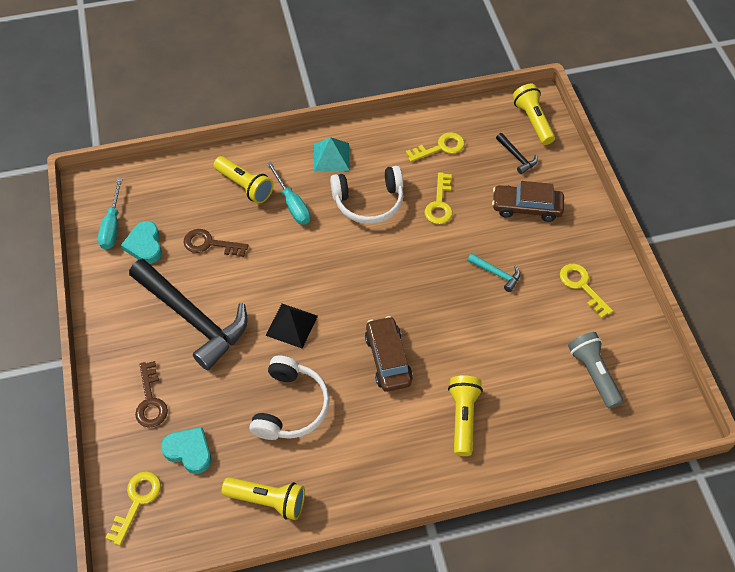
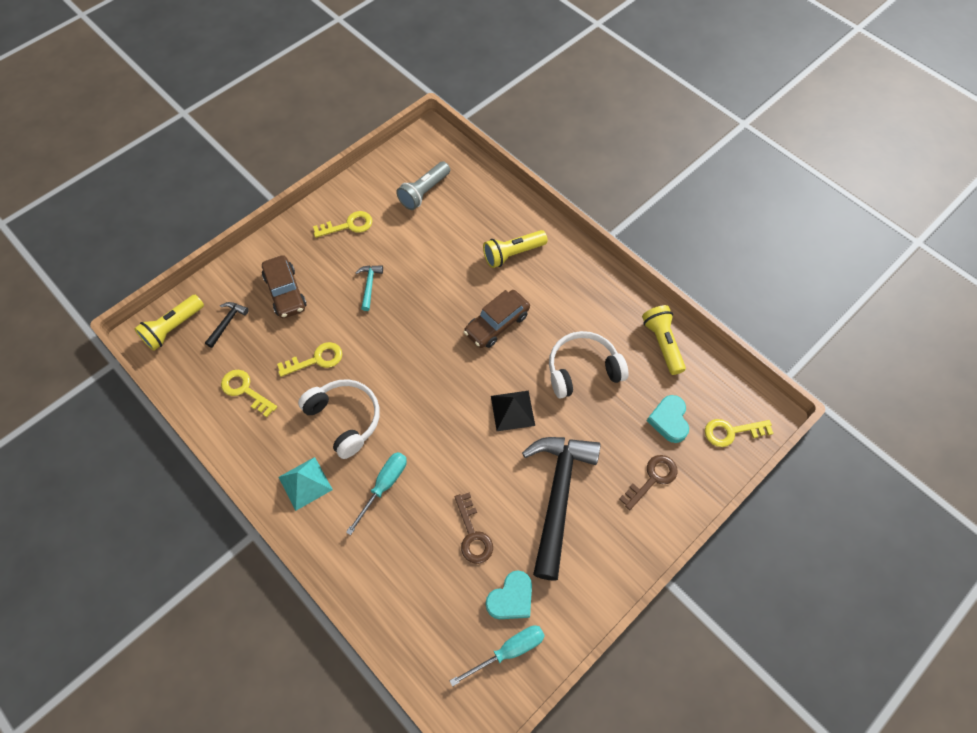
camera: 120 degrees left, 5 degrees up
(245, 186) = (385, 546): yellow flashlight -> none
(582, 286) = (348, 225): yellow key -> yellow key turned 135 degrees counterclockwise

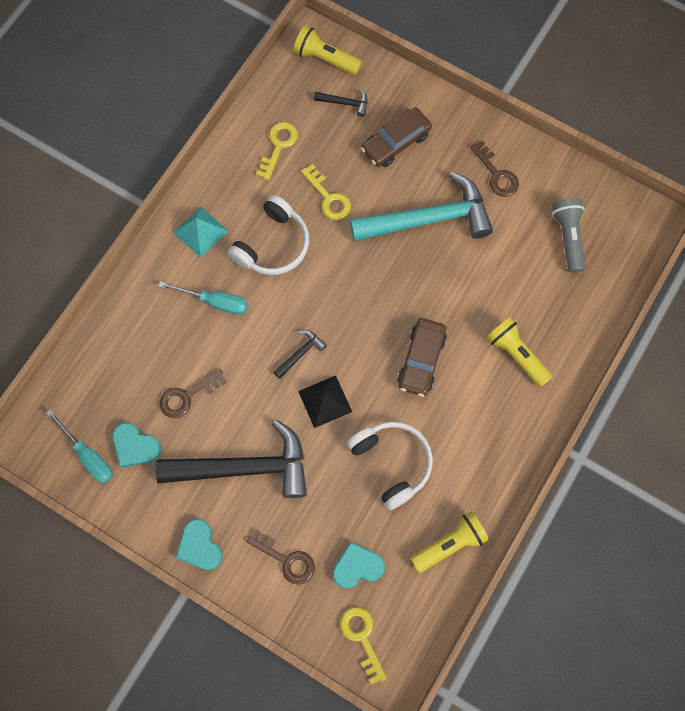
camera: 75 degrees right, 10 degrees up
(348, 225) = (496, 174): yellow key -> brown key
(369, 285) = (428, 219): turquoise hammer -> turquoise hammer, size x2.45
(424, 192) = (568, 238): grey flashlight -> grey flashlight turned 60 degrees clockwise
(461, 420) = (300, 353): none -> black hammer
(497, 324) = (421, 360): brown car -> brown car turned 105 degrees counterclockwise
(625, 555) = (199, 546): none -> turquoise heart

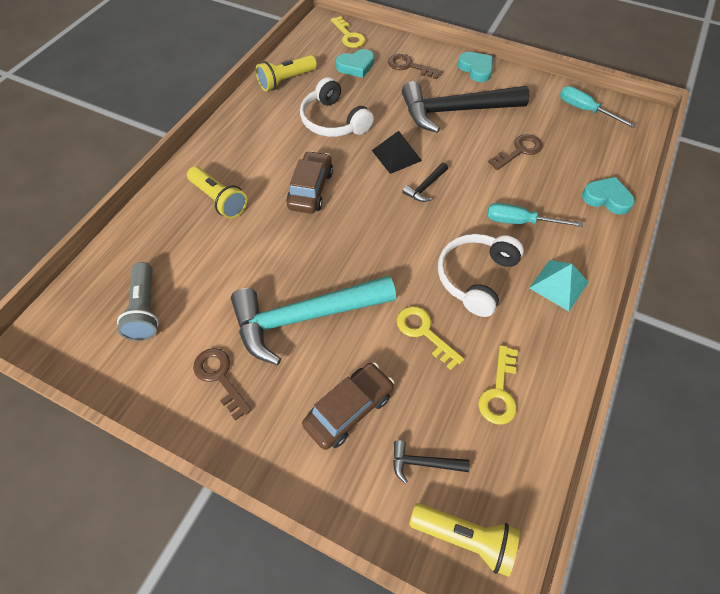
camera: 175 degrees right, 15 degrees down
(135, 446) = (549, 117): turquoise heart -> turquoise heart (606, 198)

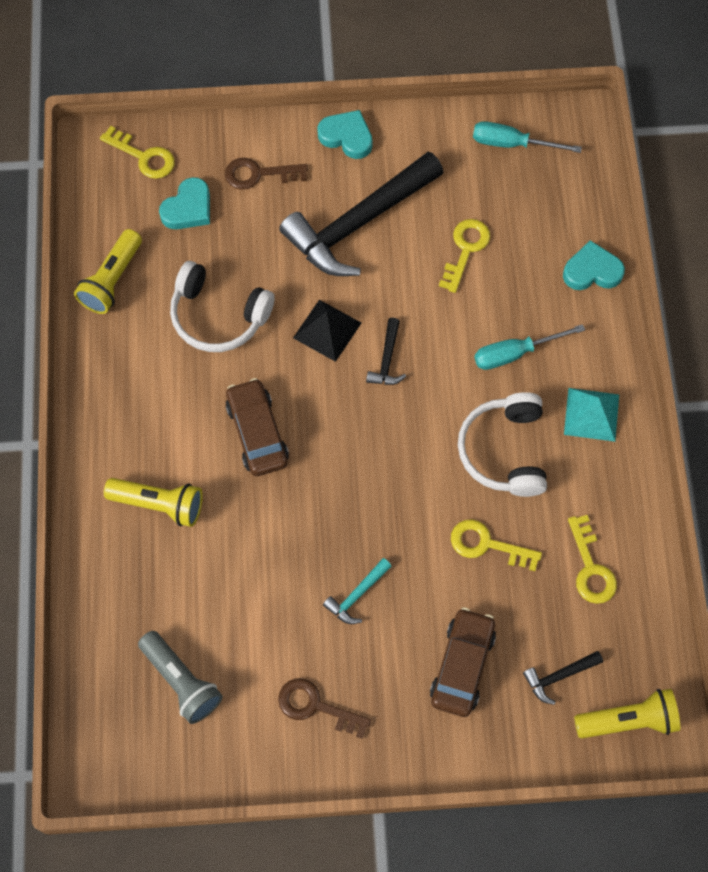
camera: 30 degrees left, 10 degrees up
(305, 317) = (357, 595): turquoise hammer -> turquoise hammer, size x0.41
(519, 151) = (465, 249): brown key -> yellow key

